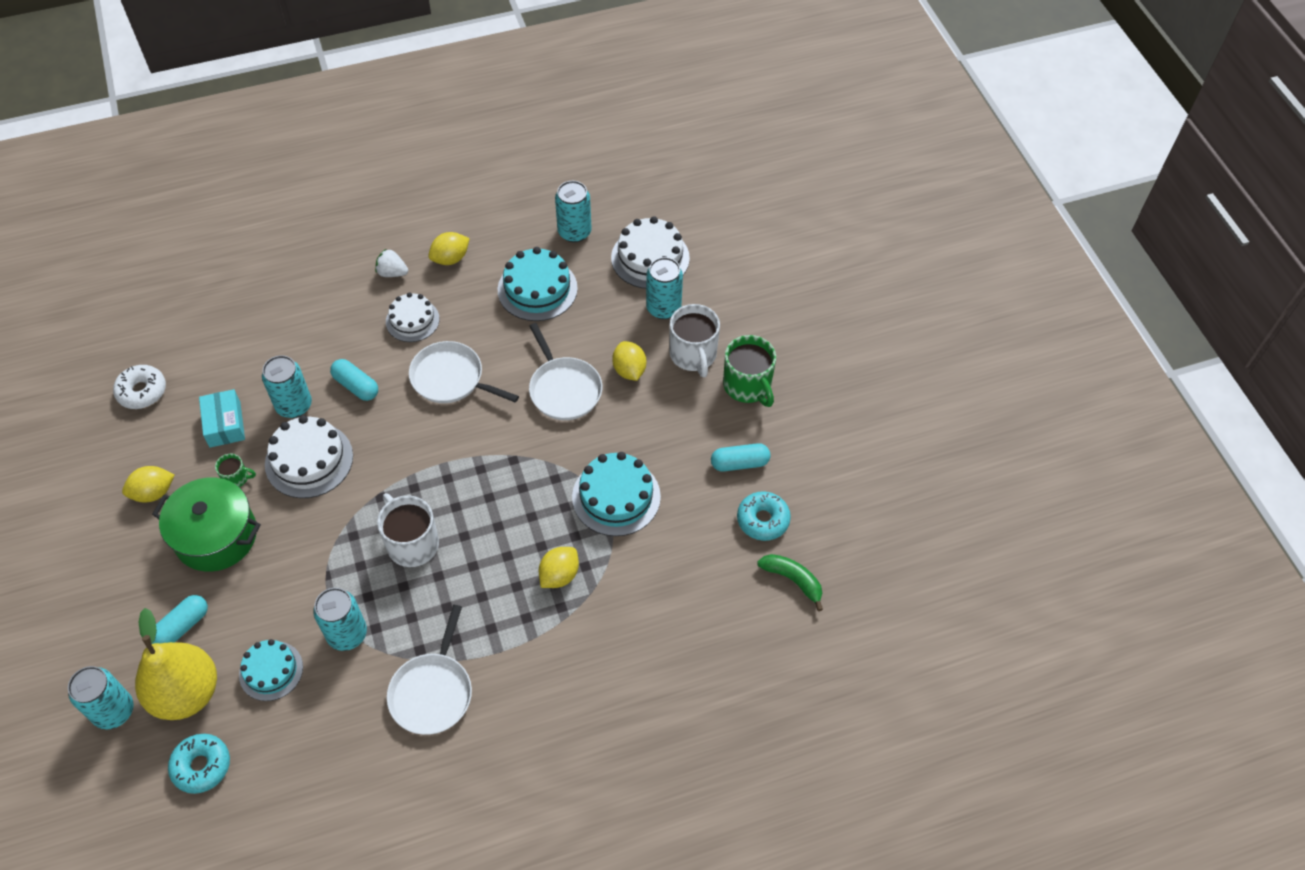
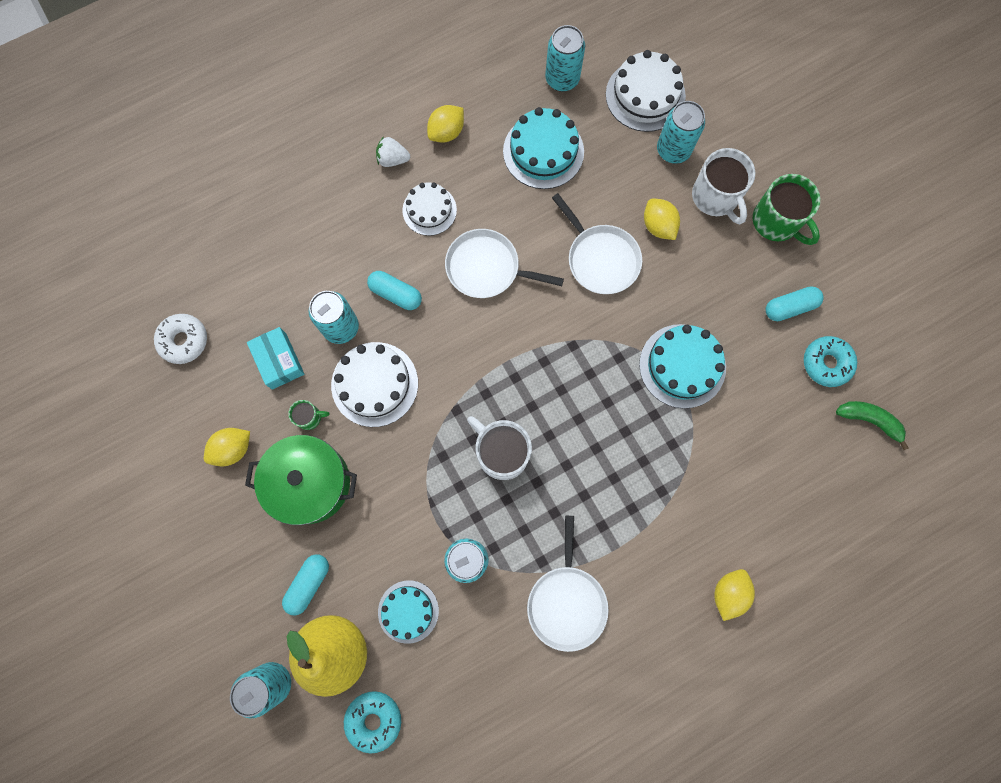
camera: 10 degrees left, 20 degrees up
(559, 575) = (651, 459): yellow lemon -> yellow lemon (728, 593)

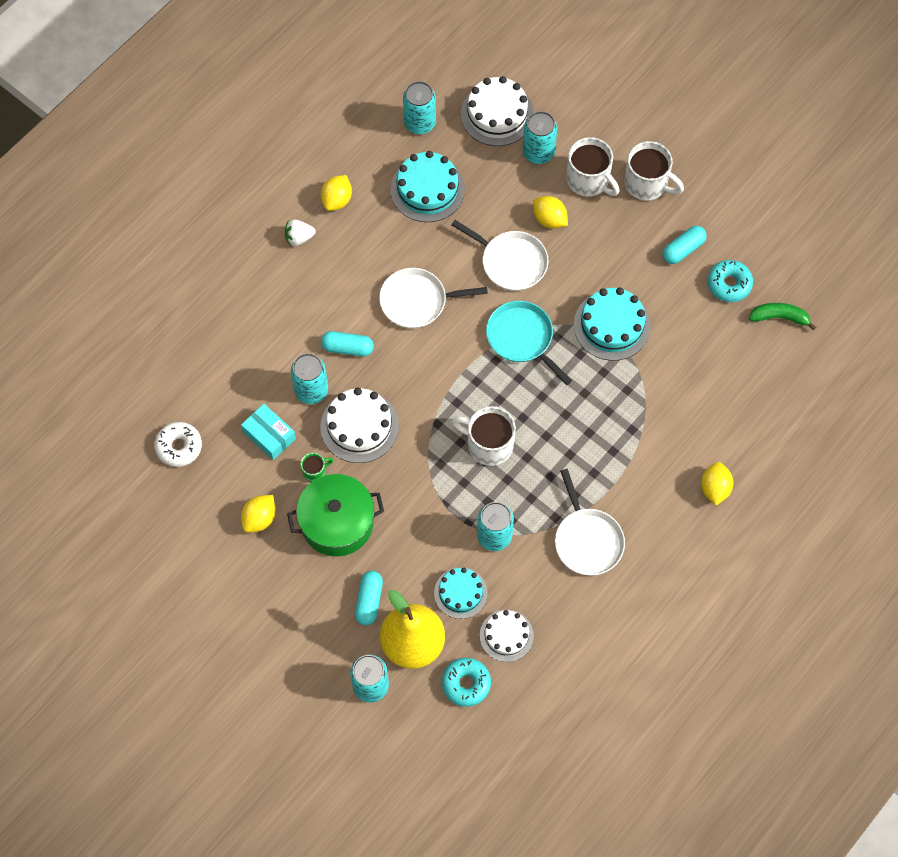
camera: 20 degrees left, 10 degrees down
(429, 210) = (348, 269): white cake -> white cake (506, 635)
(581, 346) = (522, 338): none -> turquoise pan
(776, 222) = (647, 183): green mug -> white mug

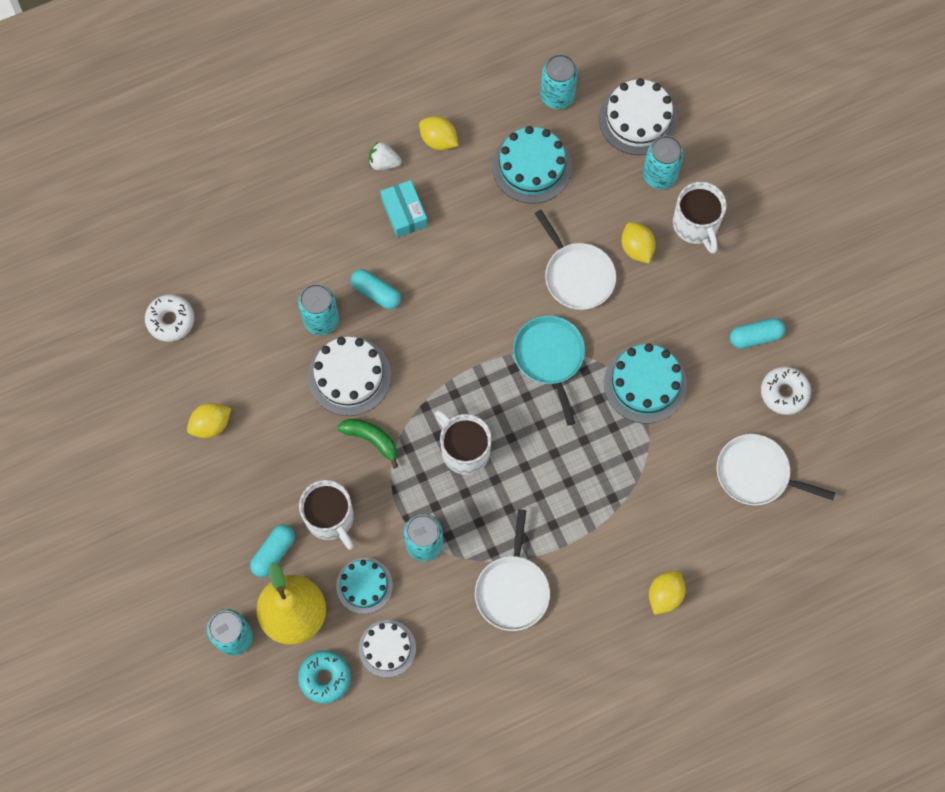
camera: 25 degrees right, 5 degrees up
(269, 435) = (260, 347): turquoise box -> turquoise box (404, 213)
(315, 471) = (285, 402): green mug -> none
(337, 200) = (438, 140): yellow lemon -> yellow lemon turned 75 degrees clockwise
(337, 523) = (281, 462): green pot -> none
(417, 301) = (466, 275): white pan -> white pan (756, 473)
(647, 183) = (753, 253): white mug -> white mug (330, 518)
(729, 284) = (784, 393): turquoise donut -> white donut
(780, 317) = (819, 450): green banana -> green banana (371, 439)

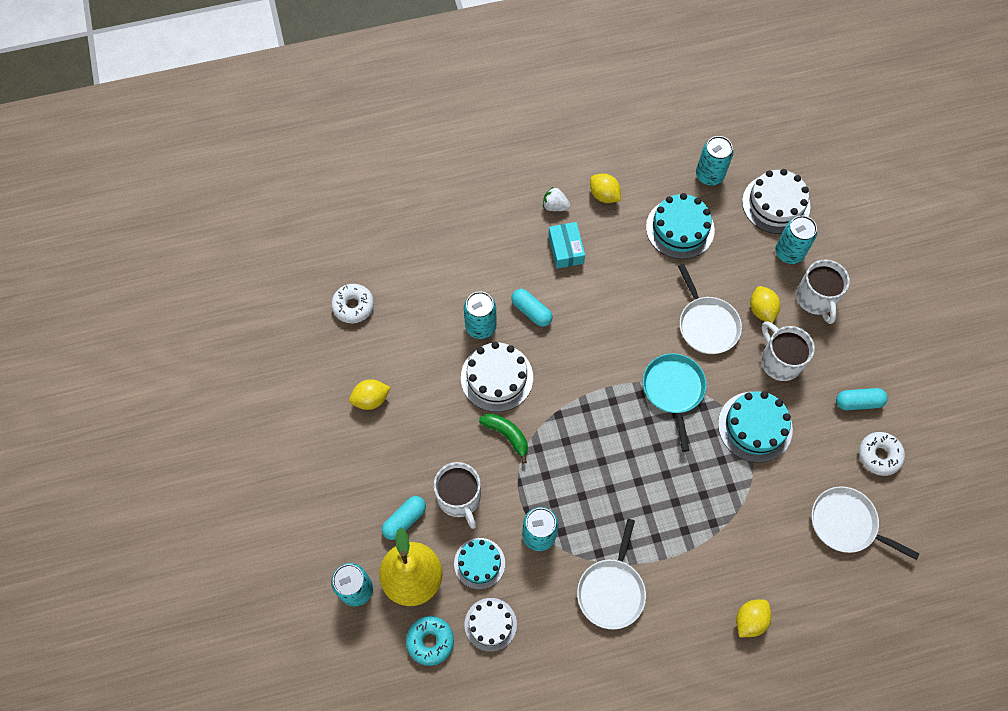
camera: 10 degrees right, 5 degrees down
(464, 450) = (587, 458): white mug -> white mug (780, 361)

